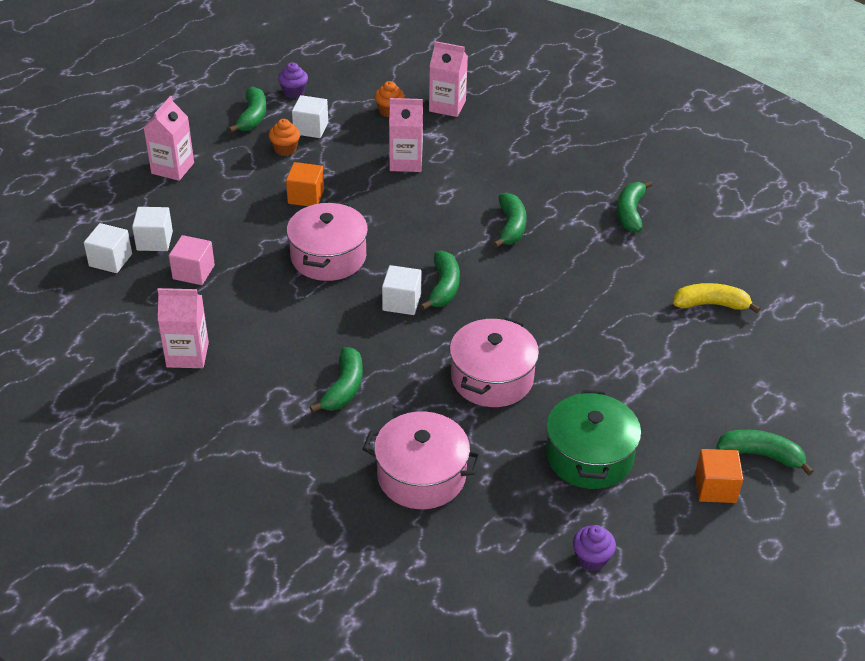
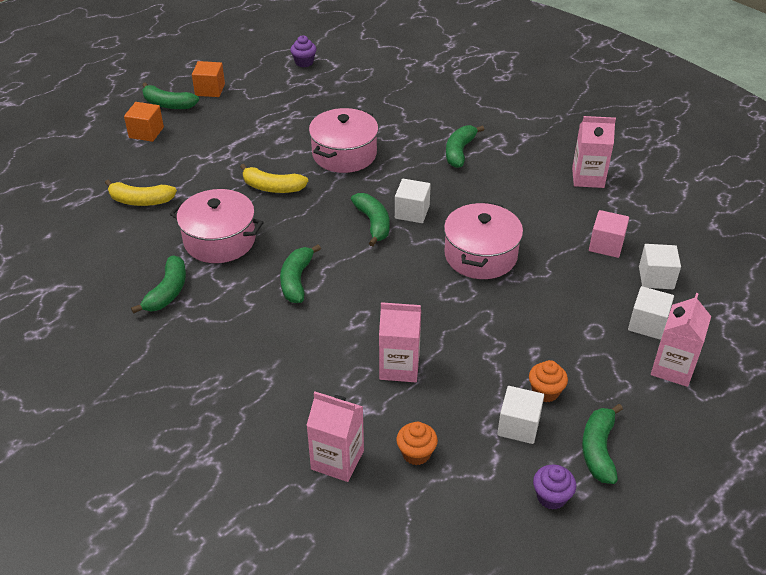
camera: 175 degrees left, 0 degrees up
(110, 260) = (690, 259): white cube -> white cube (647, 324)
(306, 196) = (511, 324): orange cube -> orange cube (146, 132)
(421, 475) = (404, 102): pink pot -> pink pot (220, 240)
(443, 287) = (373, 223): green banana -> green banana turned 150 degrees clockwise
(567, 327) = (272, 187): none -> yellow banana
(589, 456) = (287, 107): green pot -> none

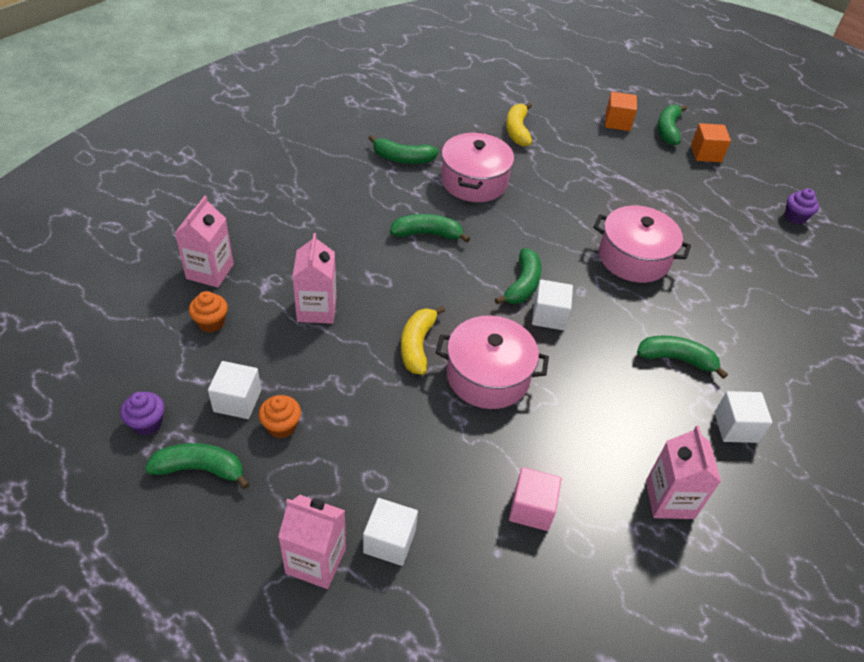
camera: 80 degrees right, 5 degrees up
(272, 187) = (560, 209): yellow banana -> yellow banana (417, 345)
(373, 223) = (522, 285): green banana -> green banana turned 45 degrees counterclockwise
(656, 278) = (477, 563): white cube -> white cube (735, 427)

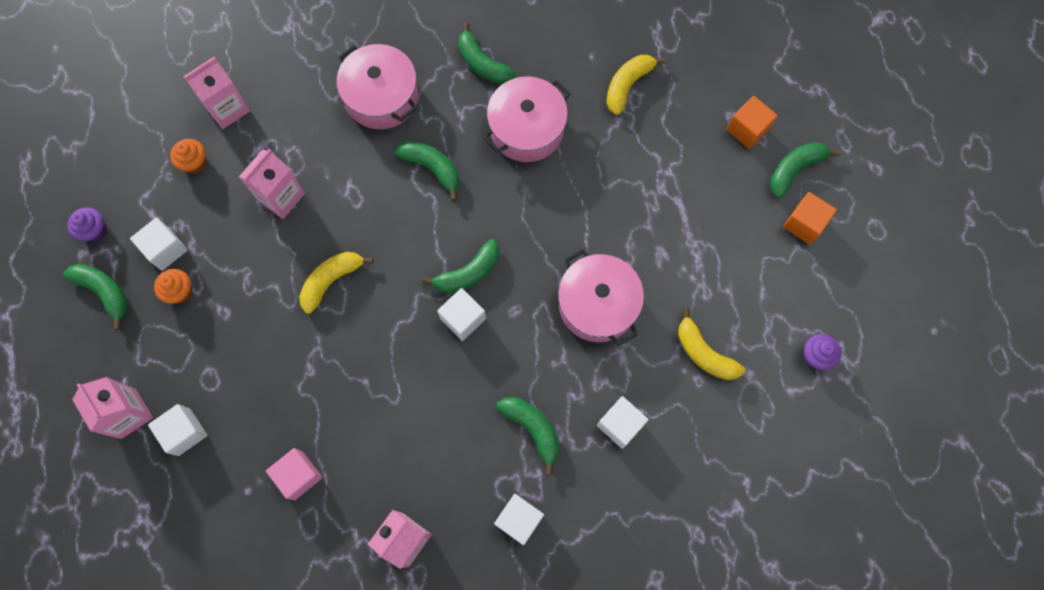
camera: 40 degrees right, 25 degrees up
(488, 376) = (362, 344): pink pot -> pink pot (382, 97)
(730, 321) = (620, 424): none -> white cube
(731, 250) = (704, 353): none -> yellow banana

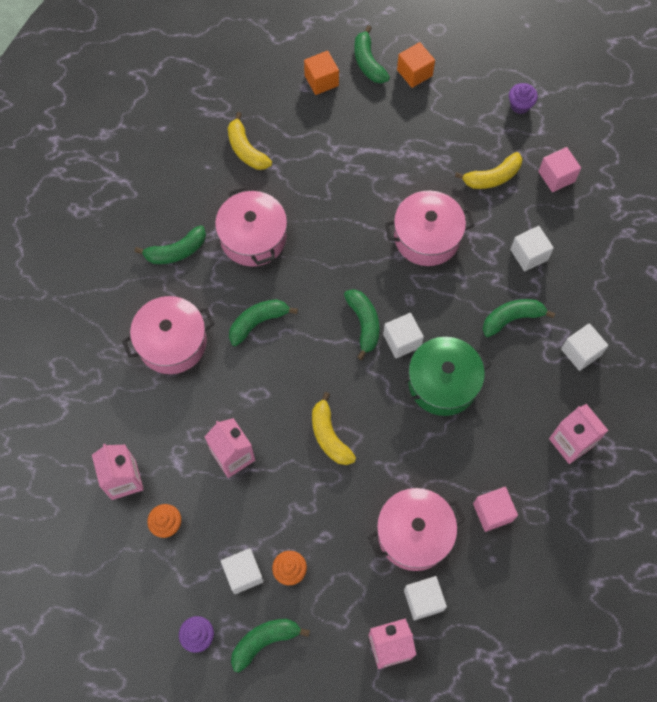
camera: 70 degrees left, 5 degrees down
(251, 400) = (414, 534): none -> pink pot
(428, 377) = (443, 383): none -> green pot
(737, 427) = (556, 176): none -> pink cube

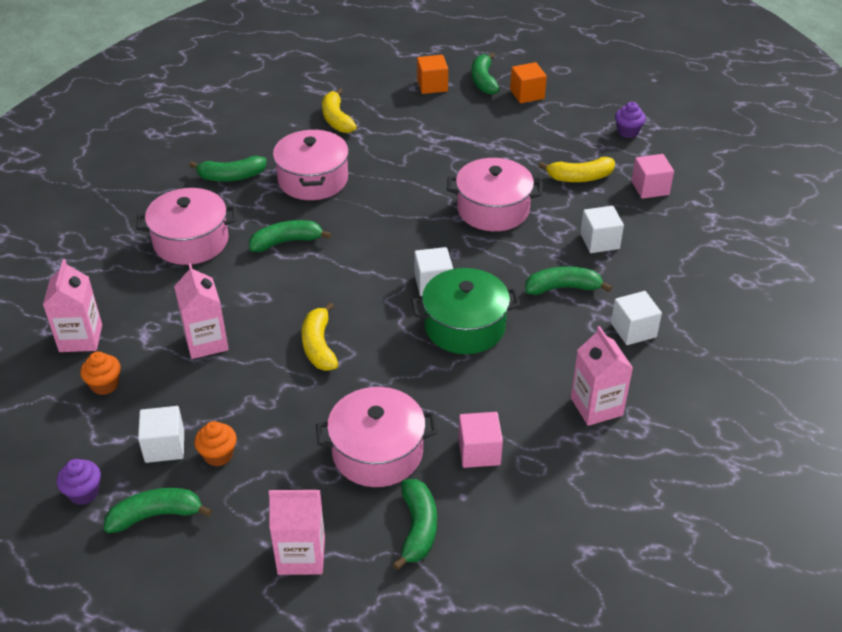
camera: 15 degrees right, 25 degrees down
(364, 324) = (397, 263): green banana -> green banana (418, 528)
(423, 600) = (362, 518): white cube -> none

